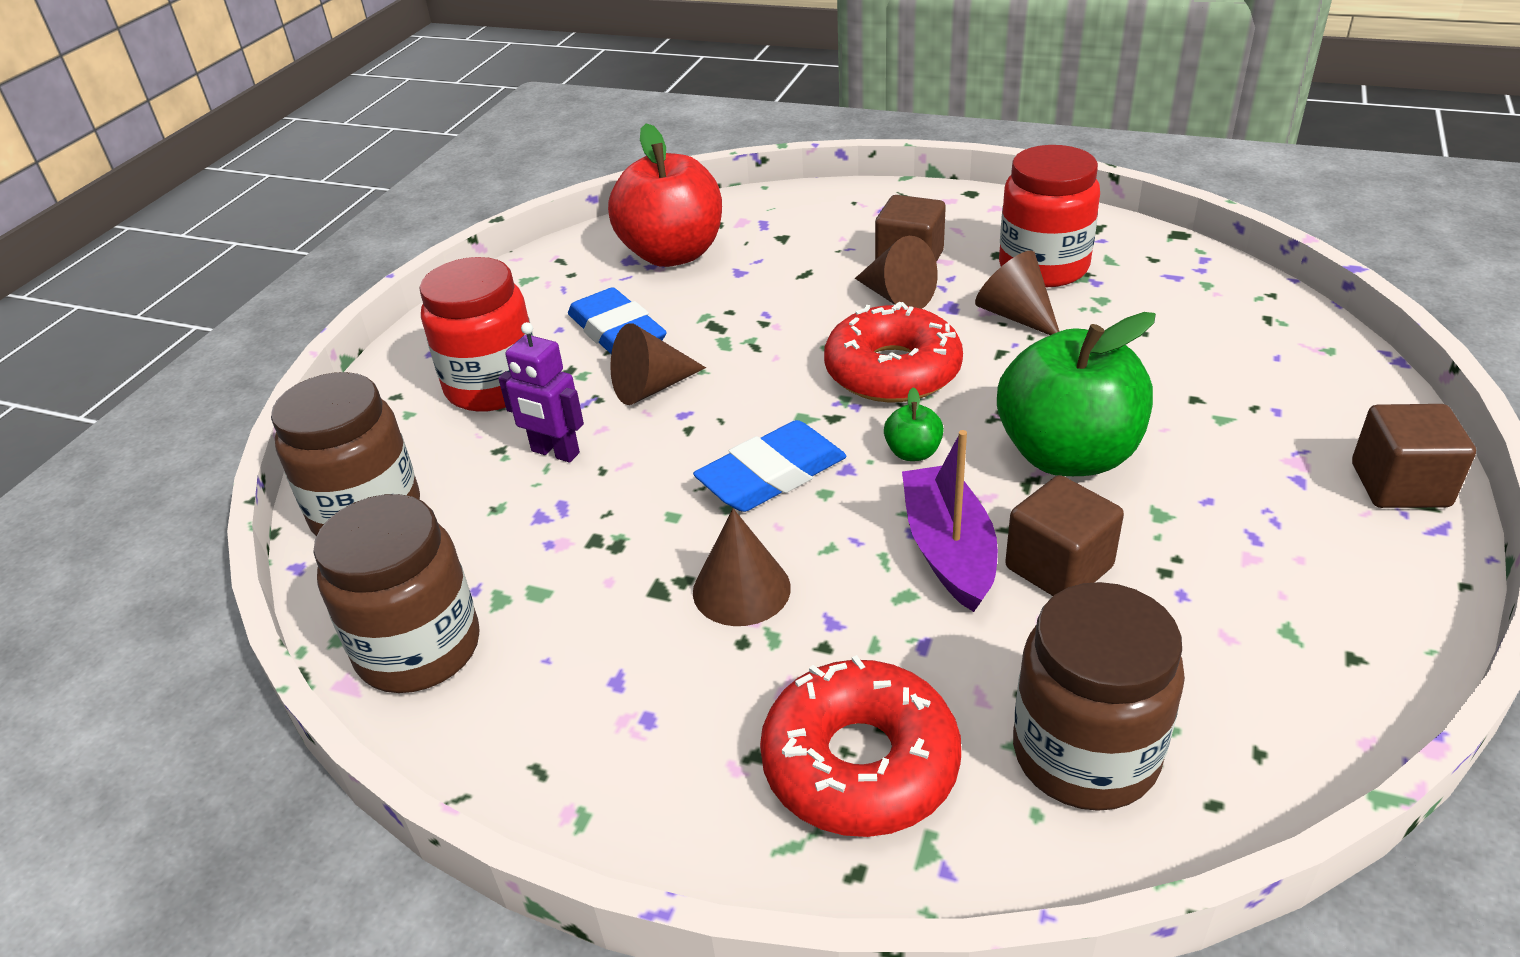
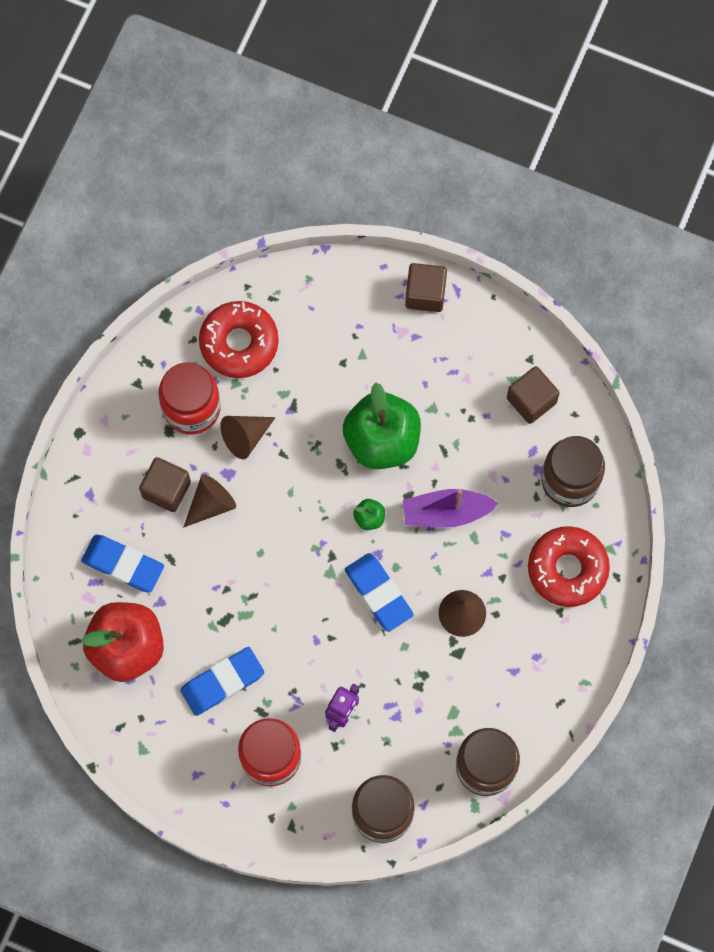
camera: 90 degrees left, 35 degrees up
(651, 387) = (287, 659): brown cone -> none
(790, 240) = (123, 565): none -> blue eraser
(892, 371) = (292, 518): red donut -> red donut (239, 343)
(1059, 567) = (463, 464): brown cube -> brown cube (531, 400)

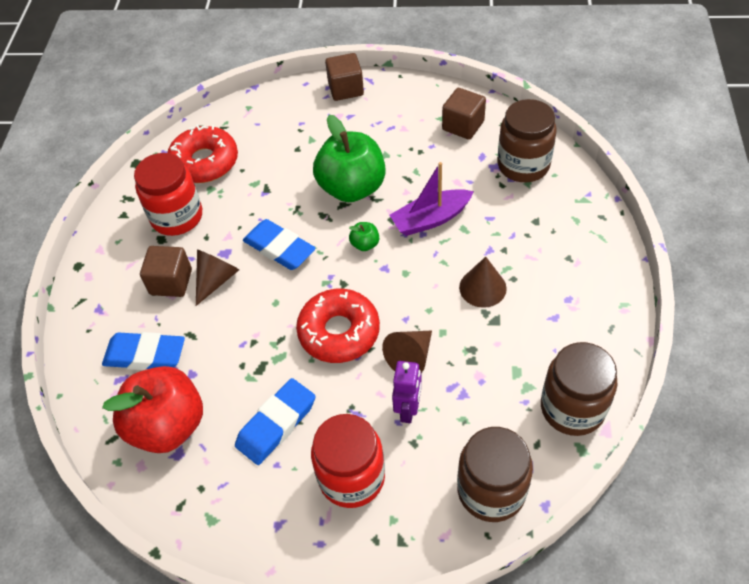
camera: 15 degrees left, 20 degrees down
(245, 437) = (231, 222): brown cone -> brown cone (410, 357)
(378, 593) = (399, 298): blue eraser -> blue eraser (279, 248)
(567, 569) = (557, 225): red donut -> red donut (339, 332)

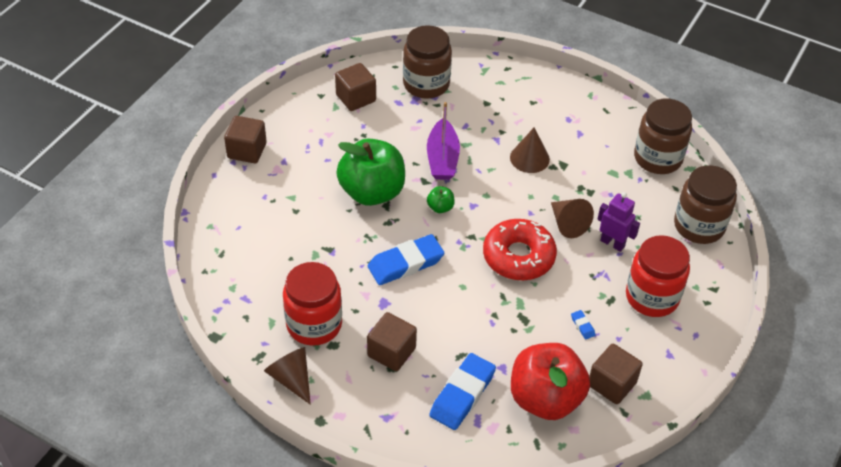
camera: 70 degrees left, 5 degrees down
(204, 162) = (258, 282): red donut -> none
(212, 480) = (612, 384): none -> brown cube
(216, 280) = (411, 318): brown cone -> brown cone (291, 378)
(276, 424) = (582, 326): blue eraser -> blue eraser, size x0.40

